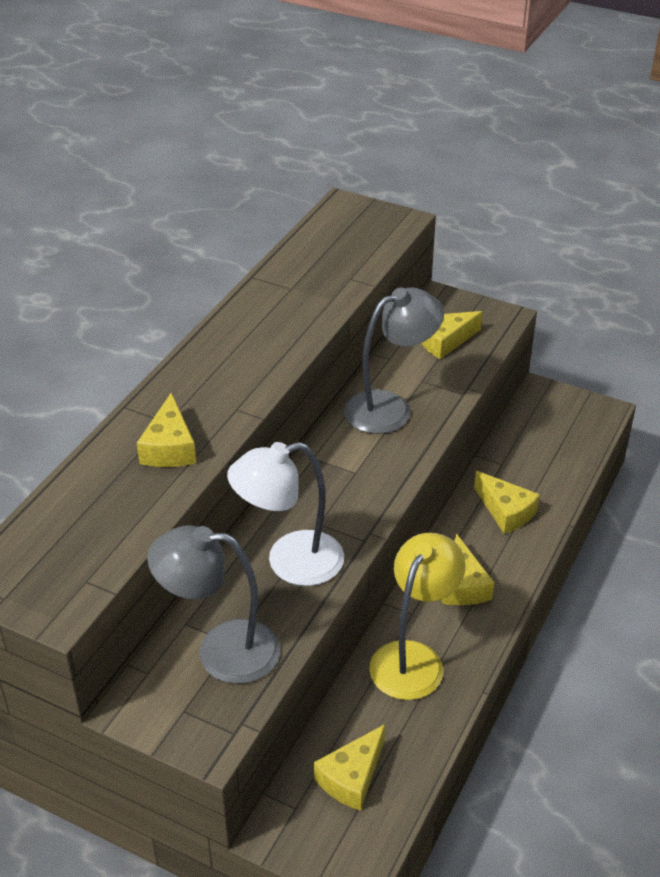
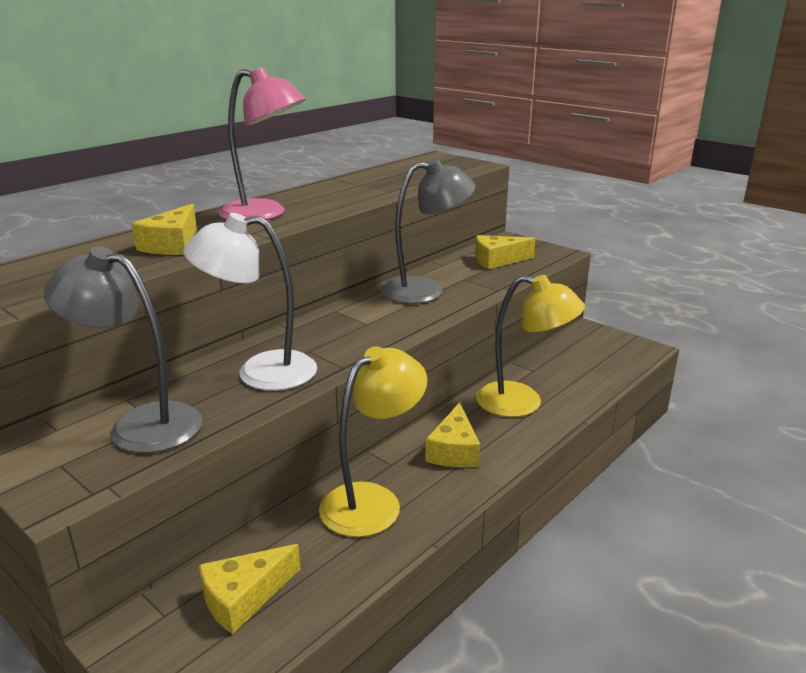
camera: 15 degrees right, 15 degrees down
(226, 371) = (265, 214): none -> pink lamp
(506, 511) = (523, 403): yellow cheese -> yellow lamp

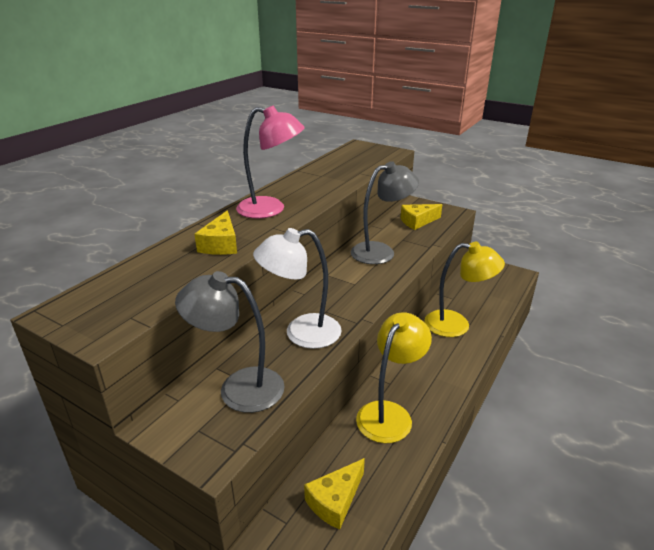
camera: 10 degrees left, 5 degrees up
(454, 450) = (427, 367): yellow cheese -> none

